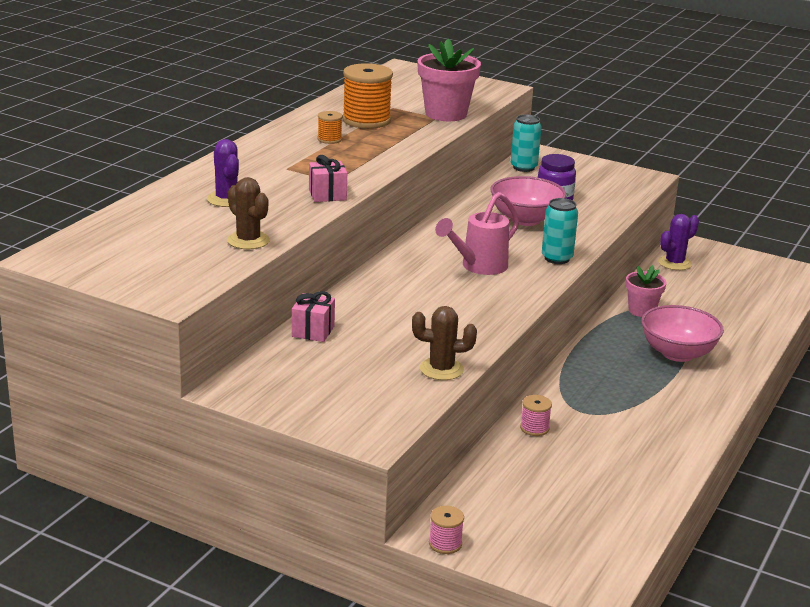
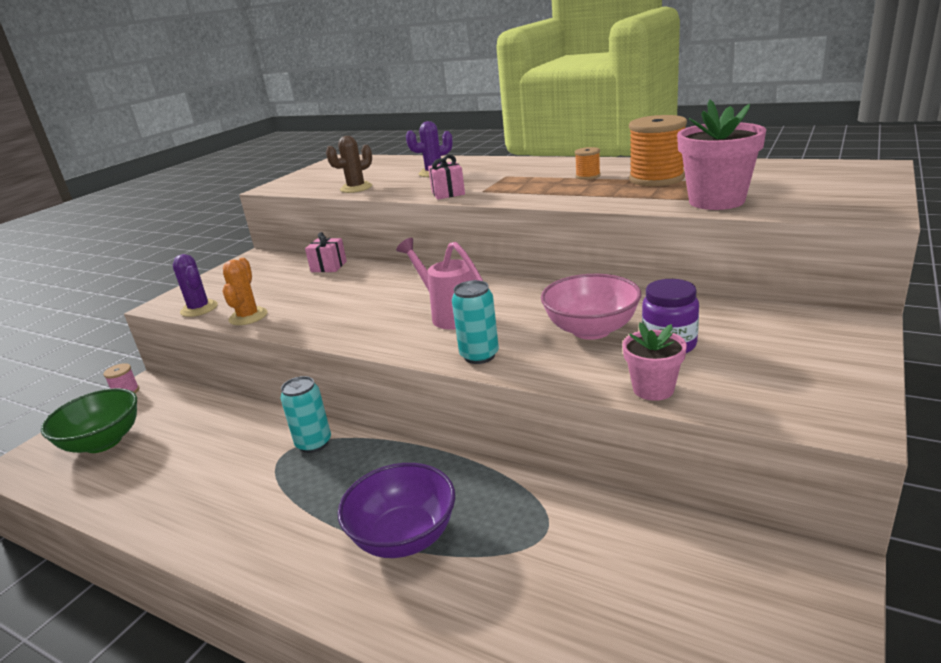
camera: 95 degrees right, 0 degrees up
(441, 369) = (248, 317): brown cactus -> orange cactus
(523, 167) = (779, 317): turquoise can -> turquoise can (314, 443)
(534, 428) = (263, 425): pink spool -> none
(555, 531) = (103, 442): none -> green bowl
(641, 311) = (529, 504): pink flower pot -> pink flower pot (653, 389)
(674, 263) = (722, 550): purple cactus -> purple cactus (199, 309)
(677, 353) = (404, 537): pink bowl -> purple bowl

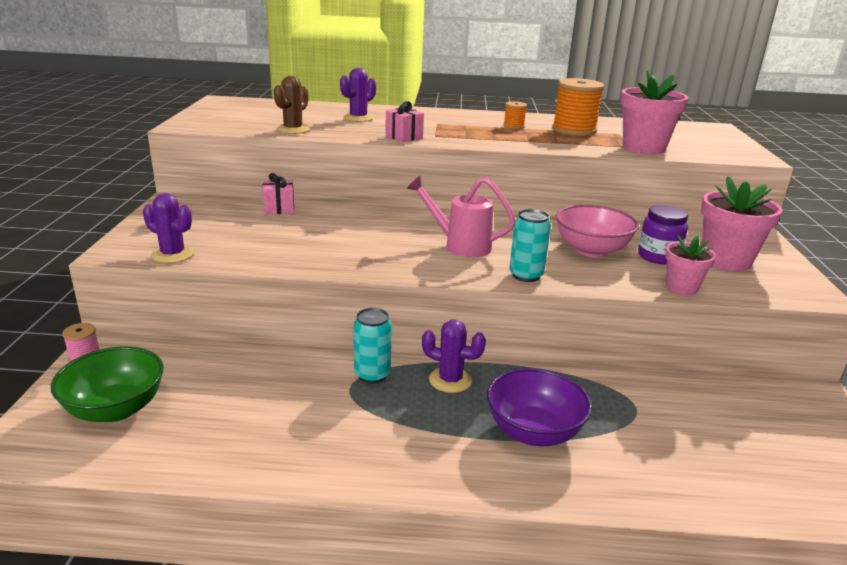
camera: 30 degrees left, 0 degrees up
(248, 317) = (247, 259): orange cactus -> none
(377, 461) = (450, 380): none -> purple cactus
(762, 357) = (726, 260): none -> pink flower pot

